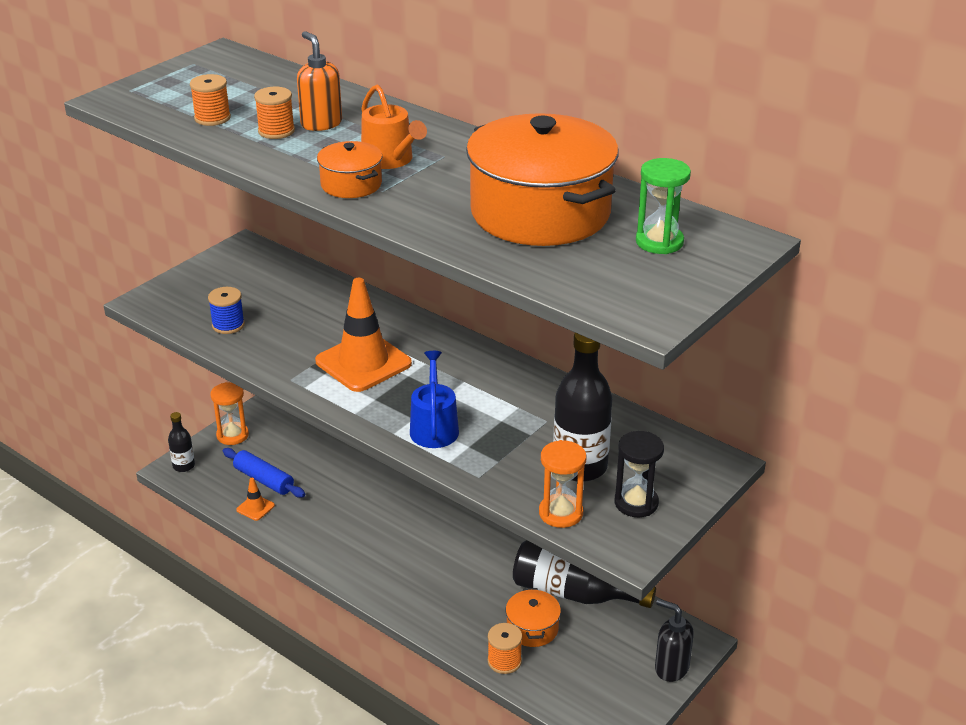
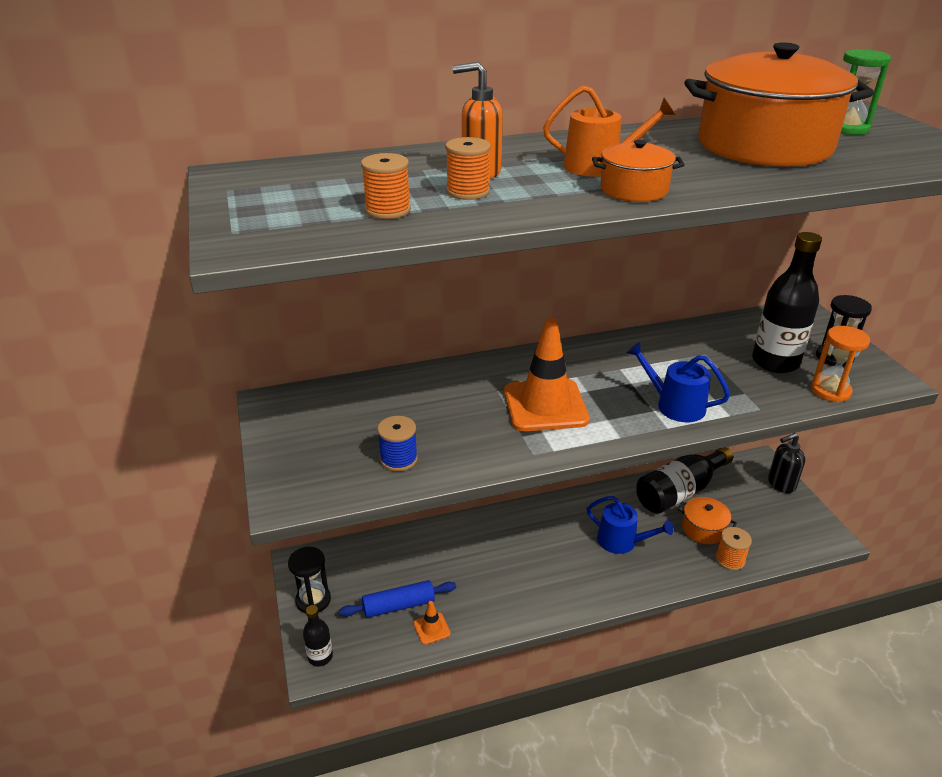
camera: 55 degrees left, 0 degrees up
(232, 435) = (313, 600): orange hourglass -> black hourglass
(459, 577) = (622, 541): none -> blue watering can

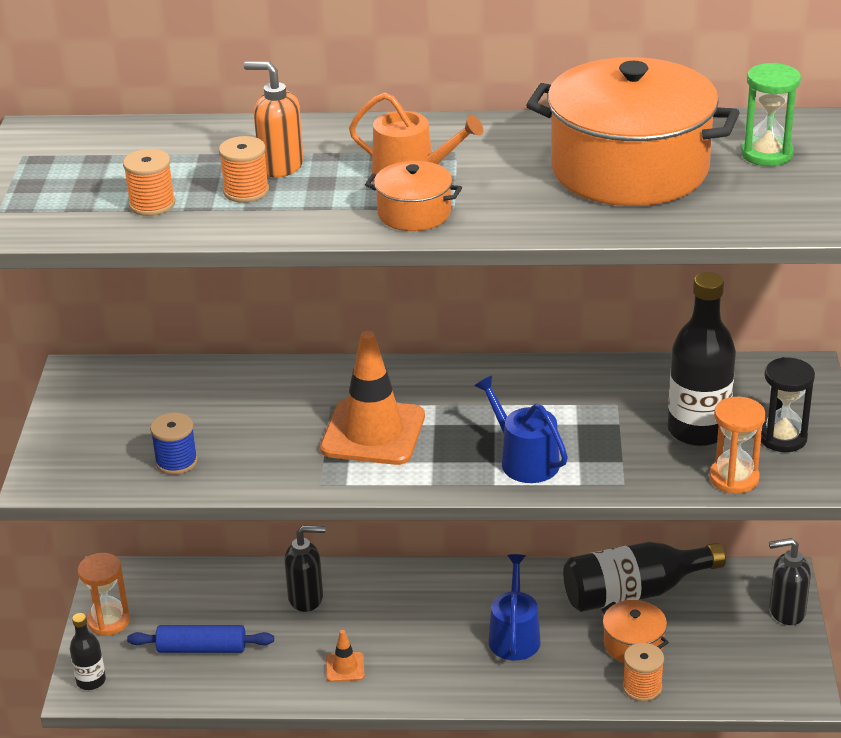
camera: 20 degrees right, 0 degrees up
(313, 600) = (109, 621): black hourglass -> orange hourglass
(431, 628) = (227, 681): orange traffic cone -> orange traffic cone (345, 667)
(459, 546) = (306, 598): none -> black soap dispenser
(622, 541) = (514, 636): blue watering can -> blue watering can turned 135 degrees counterclockwise

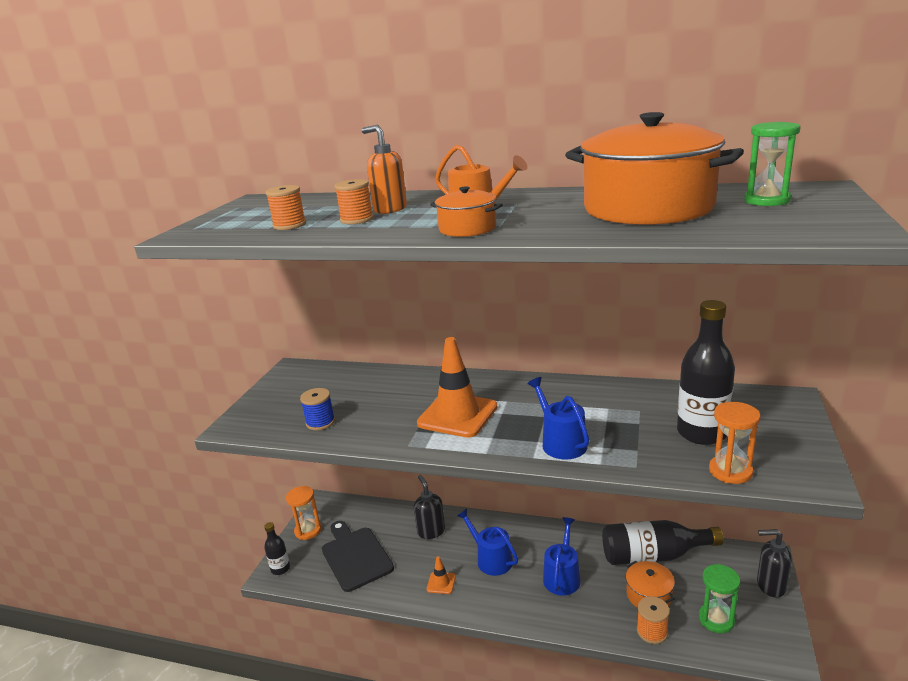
camera: 15 degrees right, 10 degrees down
(201, 648) = (355, 556): blue rolling pin -> black cutting board
(306, 598) = (431, 531): black soap dispenser -> black soap dispenser turned 120 degrees counterclockwise
(408, 626) = (491, 559): none -> blue watering can
(720, 662) = (716, 619): none -> green hourglass
(782, 438) = (773, 444): black hourglass -> none

